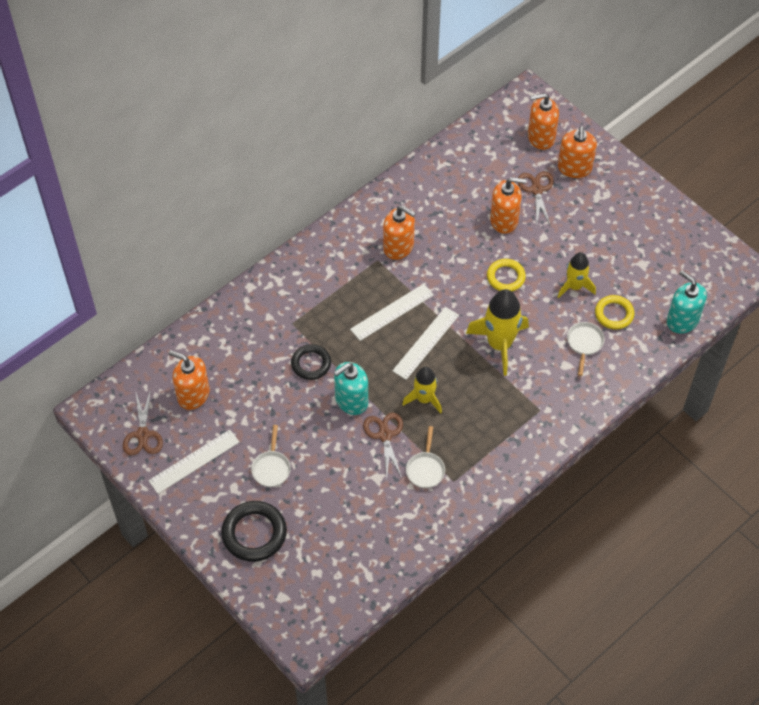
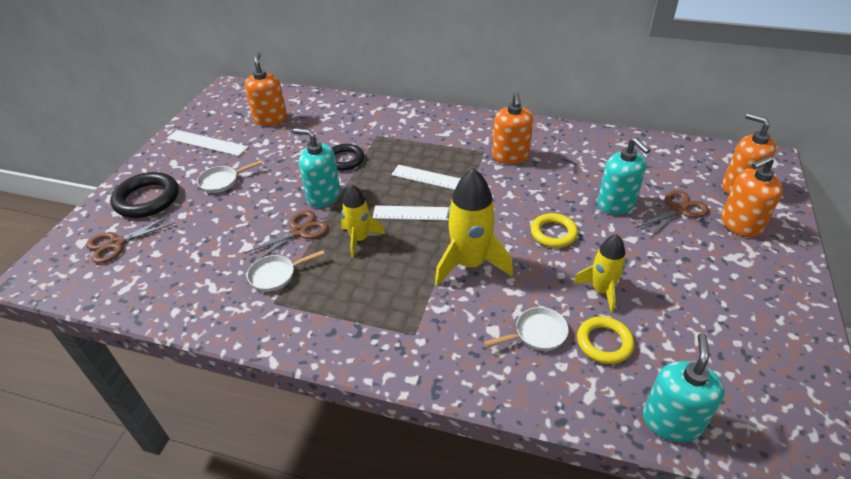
camera: 60 degrees right, 15 degrees down
(143, 434) = (219, 113): brown scissors -> brown scissors (117, 244)
(504, 220) = (616, 204): orange soap dispenser -> turquoise soap dispenser

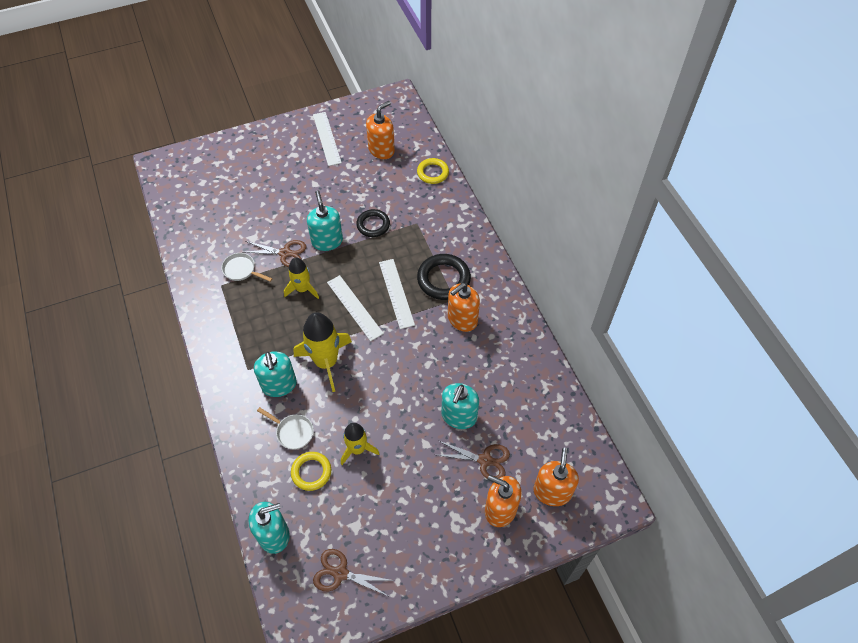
camera: 50 degrees right, 15 degrees up
(117, 244) = (208, 176): brown scissors -> brown scissors (340, 573)
(147, 199) = (252, 156): black ring -> black ring (443, 279)
(222, 181) = (297, 178): white pan -> none
(462, 316) = (279, 385): none -> turquoise soap dispenser
(553, 233) = (393, 393): yellow ring -> yellow ring (433, 173)

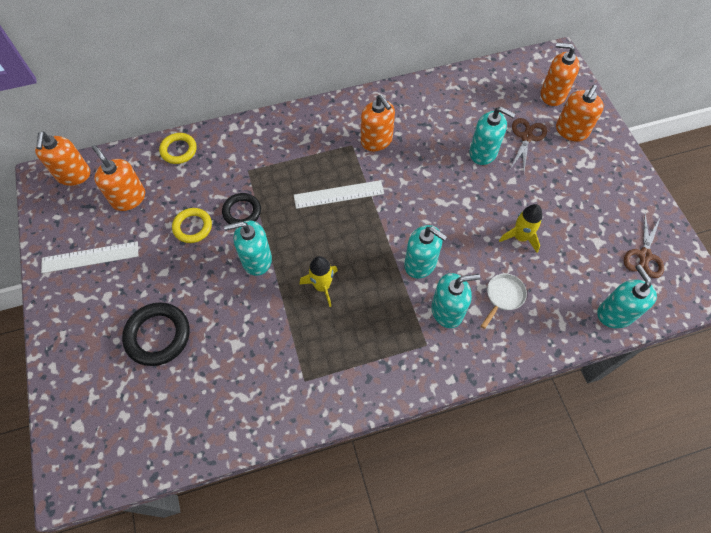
camera: 85 degrees left, 5 degrees up
(241, 270) = (285, 356): white pan -> none
(285, 253) = (267, 306): brown scissors -> none
(311, 472) = (547, 279): yellow ring -> yellow ring (192, 227)
(326, 362) = (420, 263): yellow rocket -> turquoise soap dispenser
(354, 307) = (353, 234): white ruler -> none
(401, 113) = (73, 175): none -> orange soap dispenser
(443, 279) = (326, 152): black ring -> black ring (158, 335)

